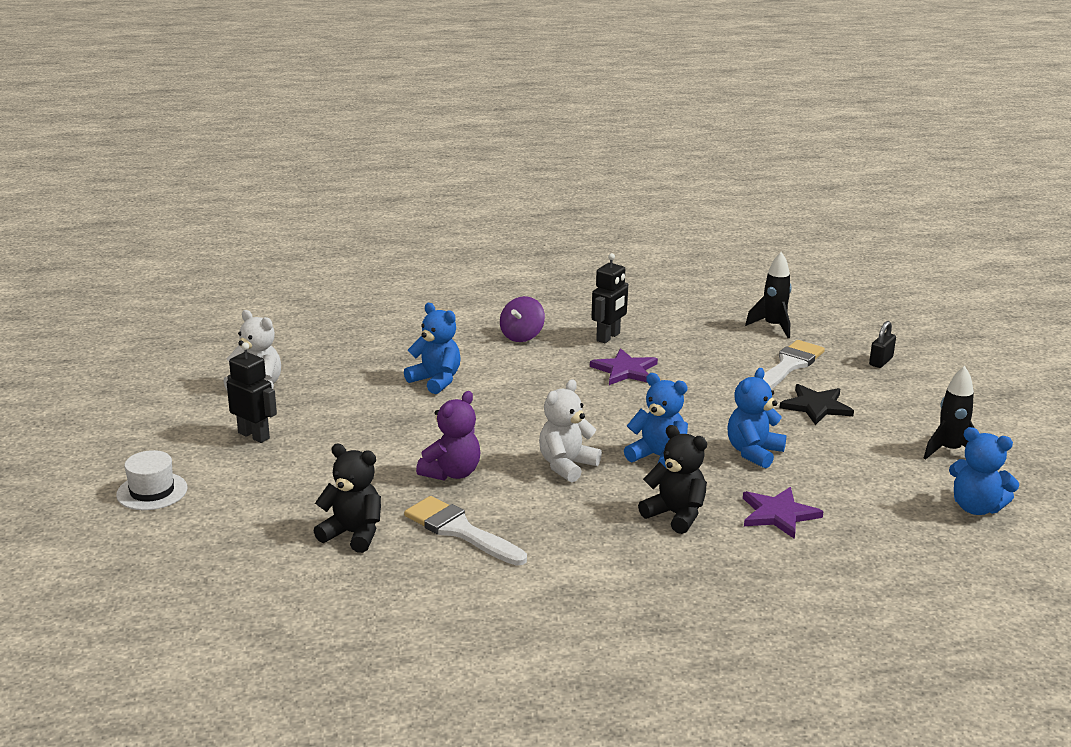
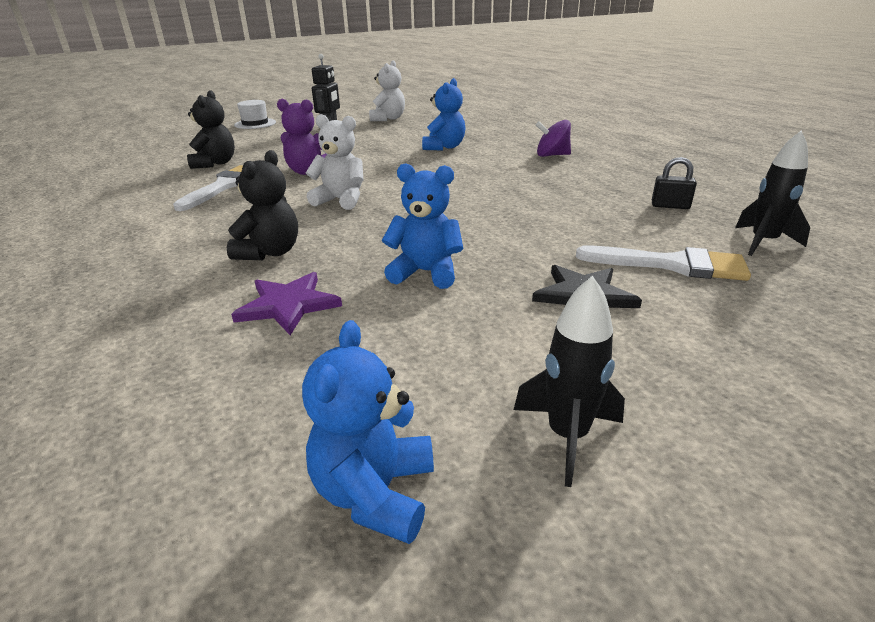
camera: 70 degrees right, 5 degrees up
(608, 337) = (597, 179): black robot -> none
(625, 370) = (540, 194): purple star -> none
(658, 457) = (380, 230): blue teddy bear -> none
(881, 361) = (799, 329): black padlock -> black padlock (670, 206)

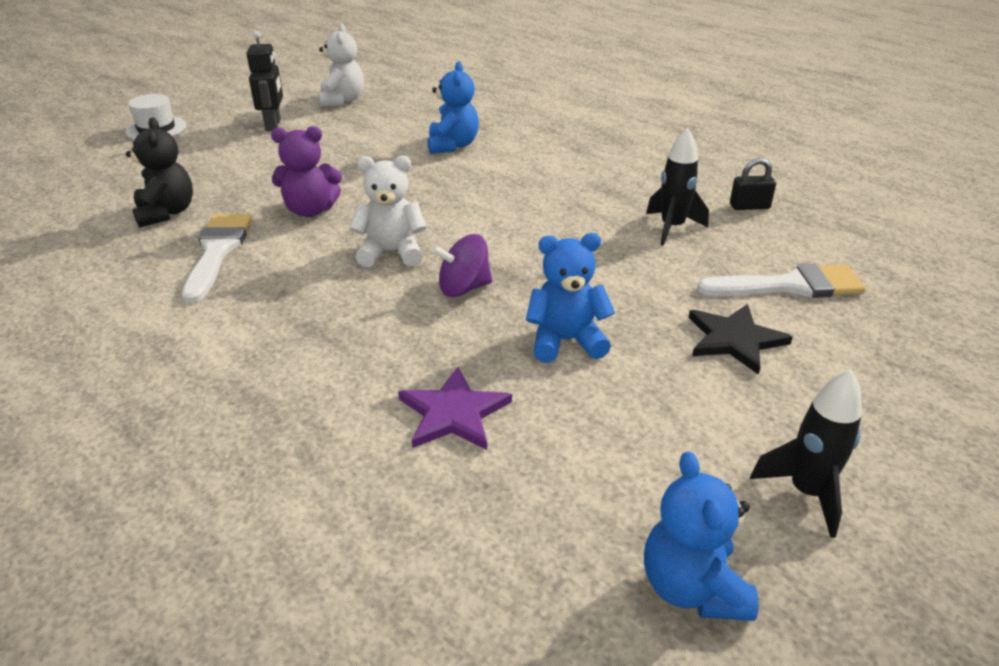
camera: 20 degrees left, 5 degrees up
(270, 252) = (371, 346): black teddy bear -> none
(552, 155) = (587, 144): purple spinning top -> purple spinning top (463, 288)
(763, 242) = (854, 243): black rocket -> black rocket (672, 228)

